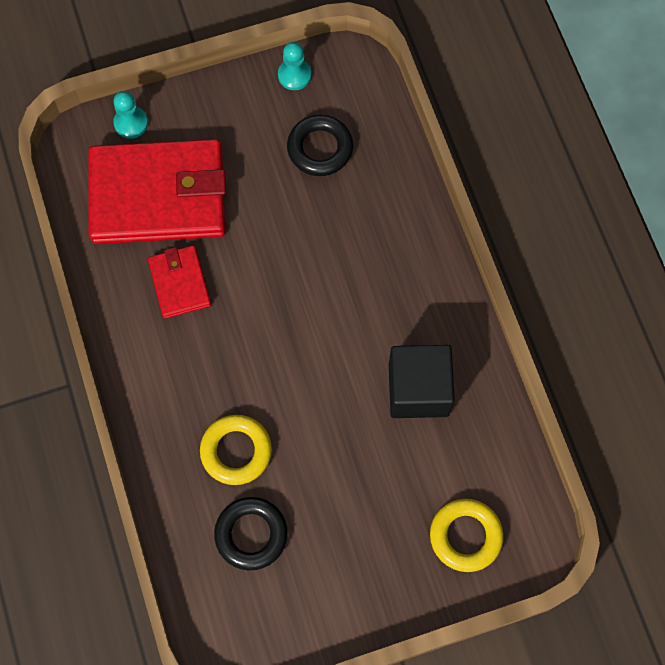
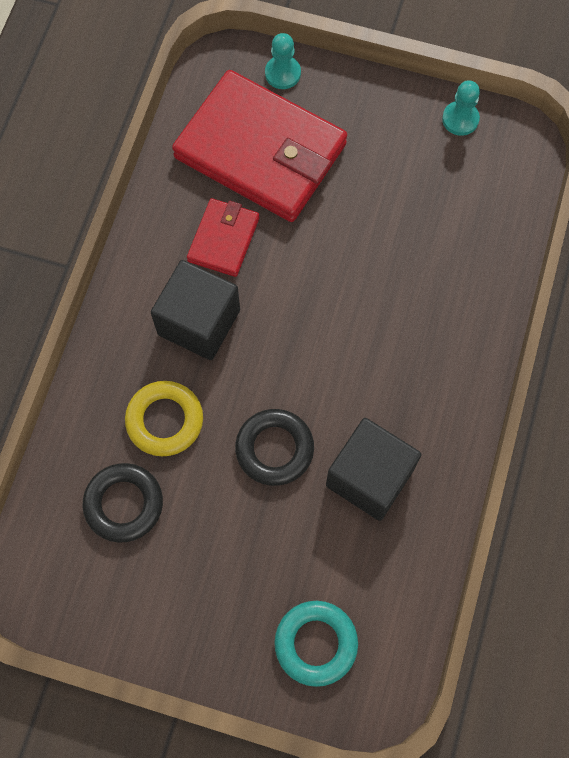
camera: 35 degrees right, 0 degrees up
(207, 359) = (199, 322): none -> black cube
(320, 148) = (436, 199): black ring -> black ring (274, 449)
(465, 536) = (316, 643): yellow ring -> turquoise ring

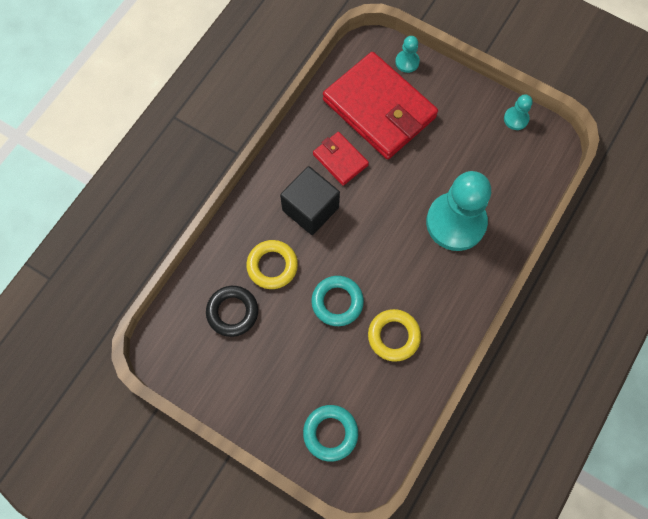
camera: 15 degrees right, 0 degrees up
(223, 239) = (340, 160): red wallet -> red wallet turned 75 degrees counterclockwise
(274, 449) = (337, 302): black ring -> turquoise ring
(369, 477) = (393, 336): black cube -> yellow ring
(414, 289) = (456, 222): none -> turquoise pawn

